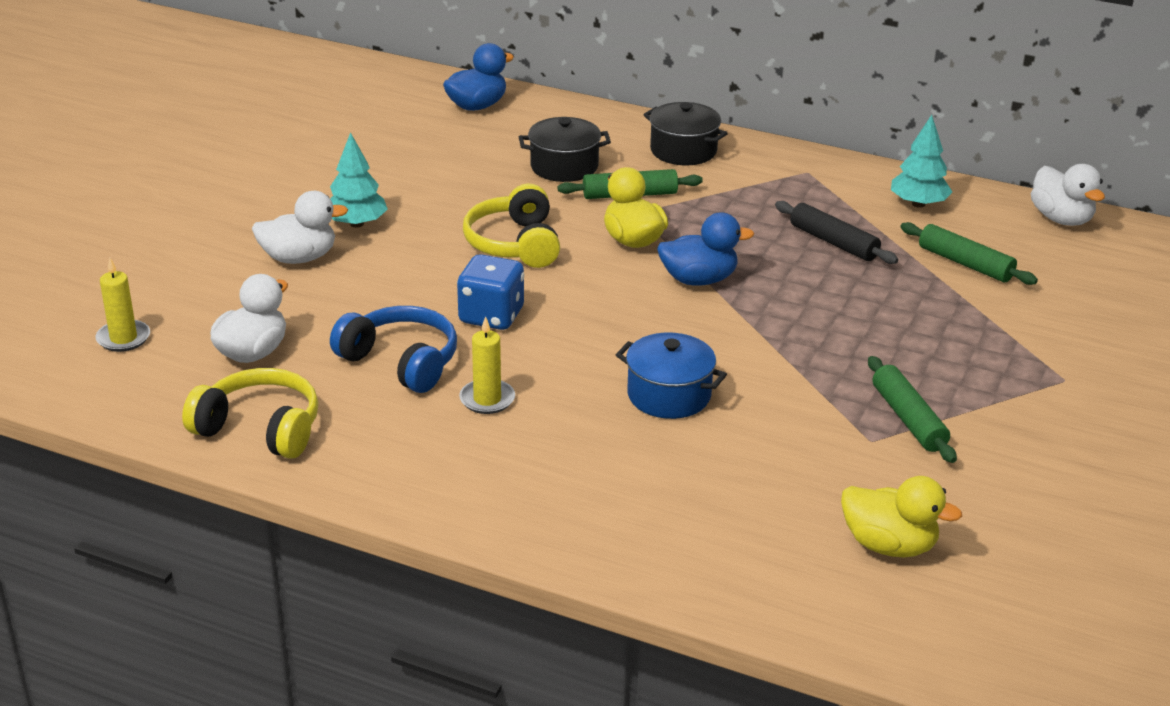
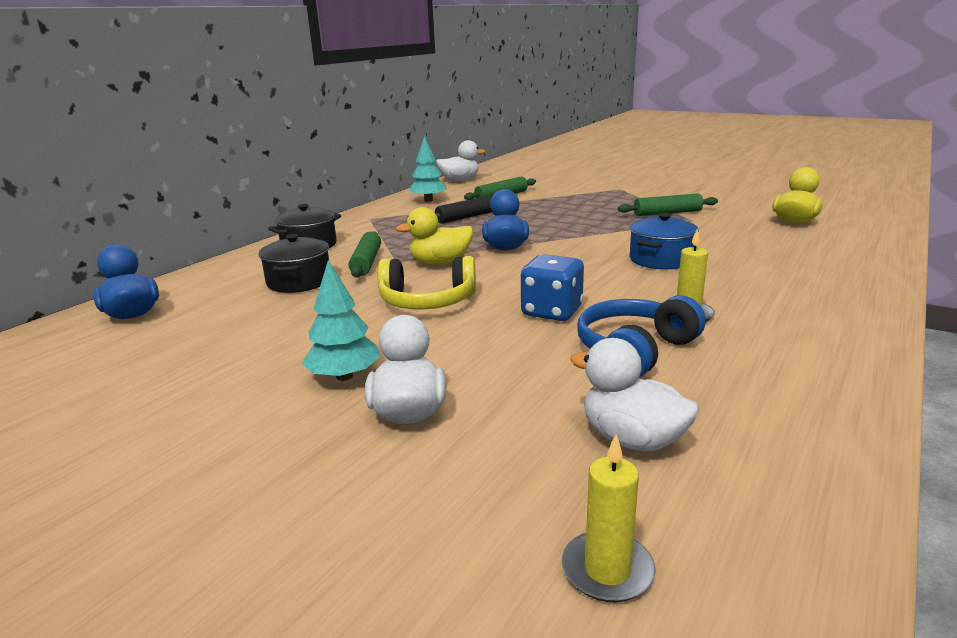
camera: 80 degrees left, 10 degrees down
(260, 429) = (793, 428): yellow headphones -> none

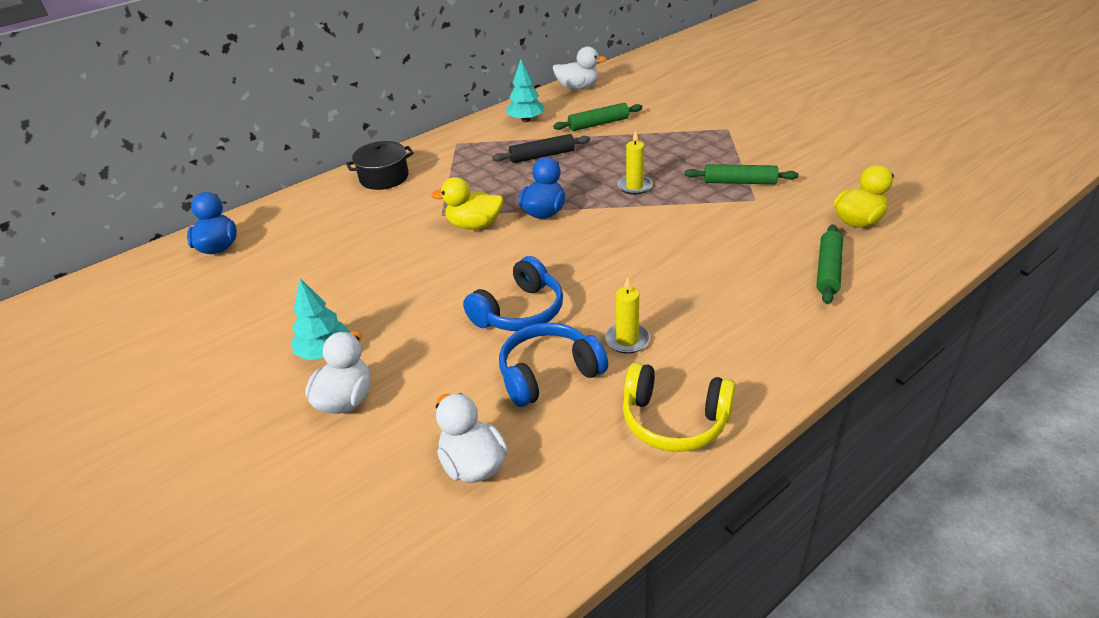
camera: 20 degrees right, 15 degrees up
(299, 282) = (351, 229): black pot -> none
(366, 262) = (416, 212): green rolling pin -> green rolling pin (828, 270)
(427, 301) = (432, 277): yellow headphones -> yellow headphones (674, 420)
(552, 312) = (519, 311): blue dice -> blue headphones
(607, 570) = (377, 563): yellow candle -> yellow candle (634, 186)
(660, 259) = (668, 258): blue pot -> none

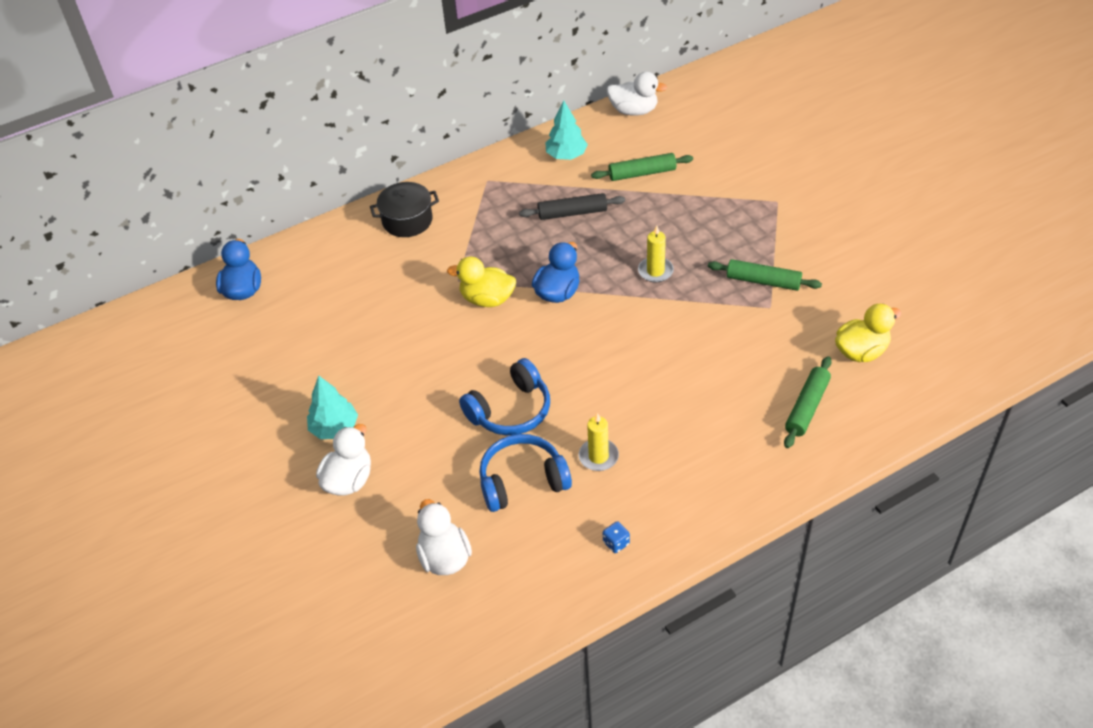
camera: 10 degrees right, 10 degrees up
(674, 420) = (616, 543): yellow headphones -> blue dice

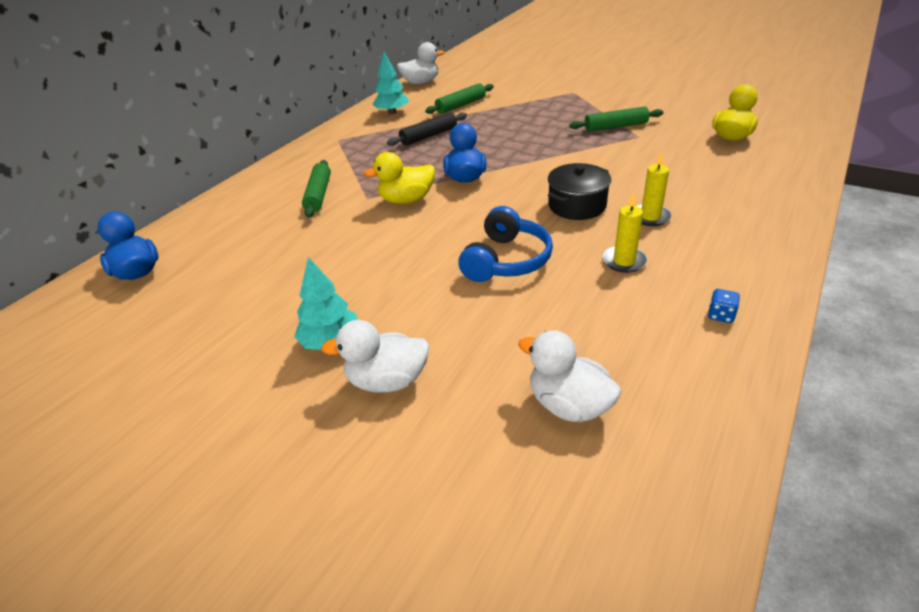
camera: 30 degrees left, 10 degrees down
(349, 480) = (387, 381): white duck -> white duck turned 90 degrees counterclockwise
(407, 220) = (285, 178): black pot -> black pot (577, 206)
(522, 481) = (576, 305): blue headphones -> none
(655, 271) = (530, 144): yellow candle -> yellow candle (650, 217)
(807, 407) = (740, 174): green rolling pin -> green rolling pin (318, 195)

